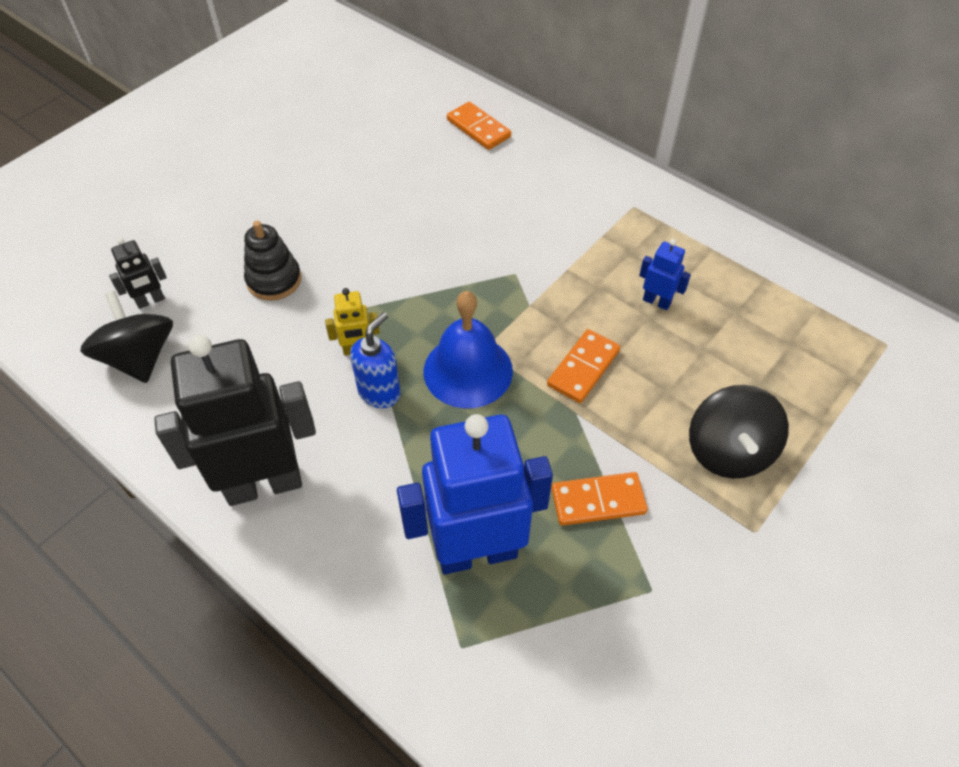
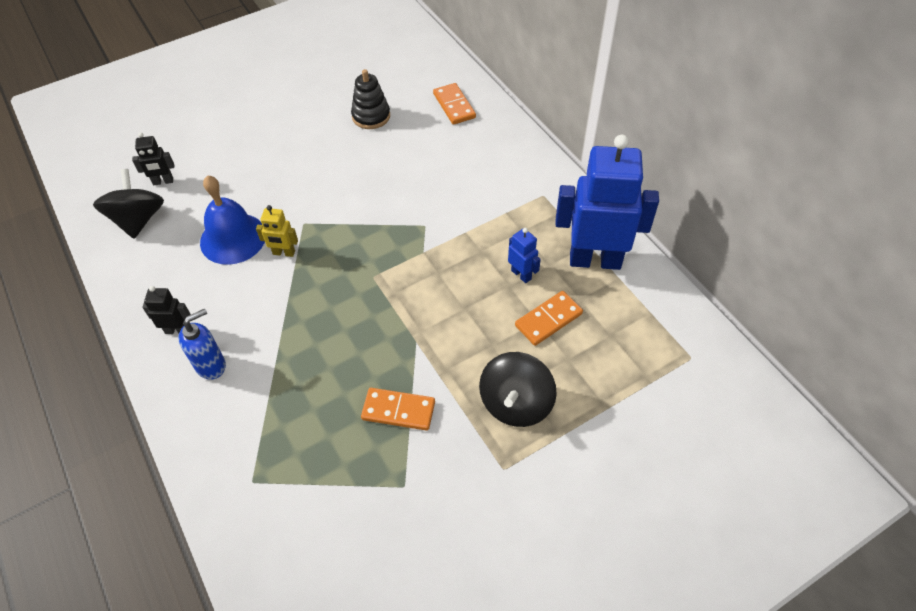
camera: 20 degrees right, 0 degrees up
(264, 484) = (177, 330): black robot -> black robot, size x0.43
(274, 280) = (251, 187): black stacking toy -> black stacking toy (371, 116)
(379, 392) = (284, 288): blue soap dispenser -> blue soap dispenser (211, 365)
(468, 370) = (353, 289): blue bell -> blue bell (233, 238)
(476, 552) = (295, 420): blue robot -> blue robot (595, 260)
(583, 368) = (438, 310): orange domino -> orange domino (548, 319)

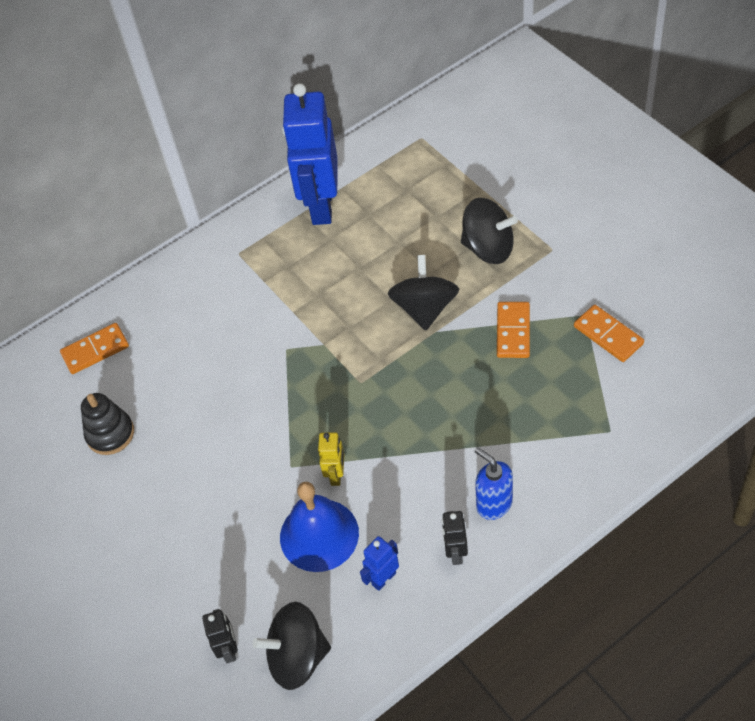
camera: 90 degrees left, 0 degrees up
(446, 335) = (425, 308): none -> black spinning top
(521, 274) = (344, 259): blue robot -> blue robot (383, 578)
(548, 319) = (395, 234): orange domino -> orange domino (608, 335)

